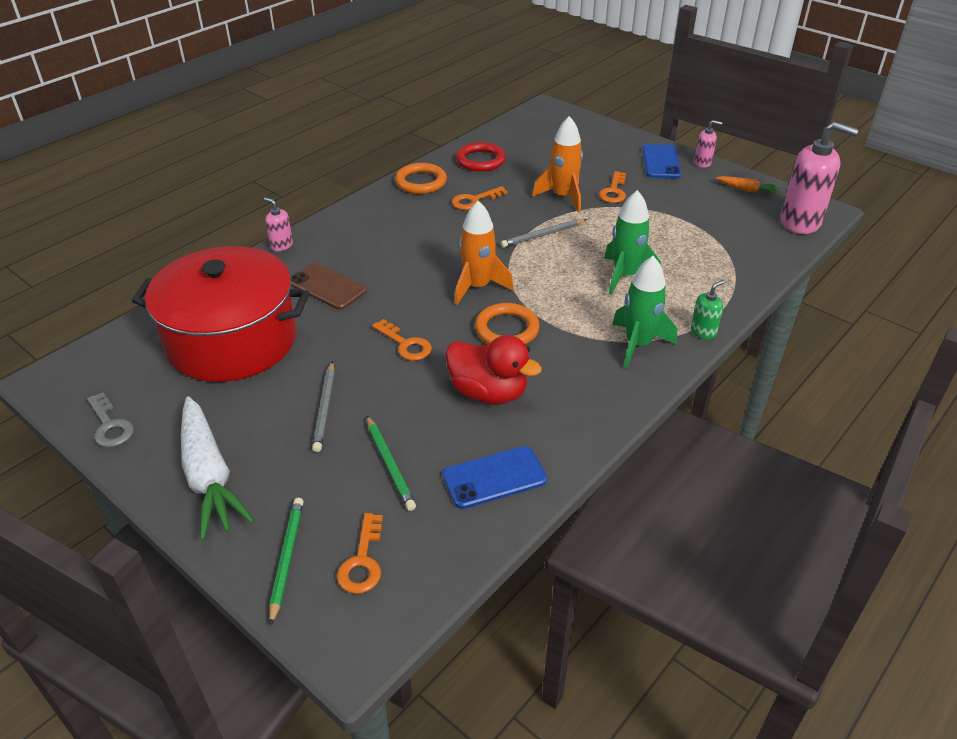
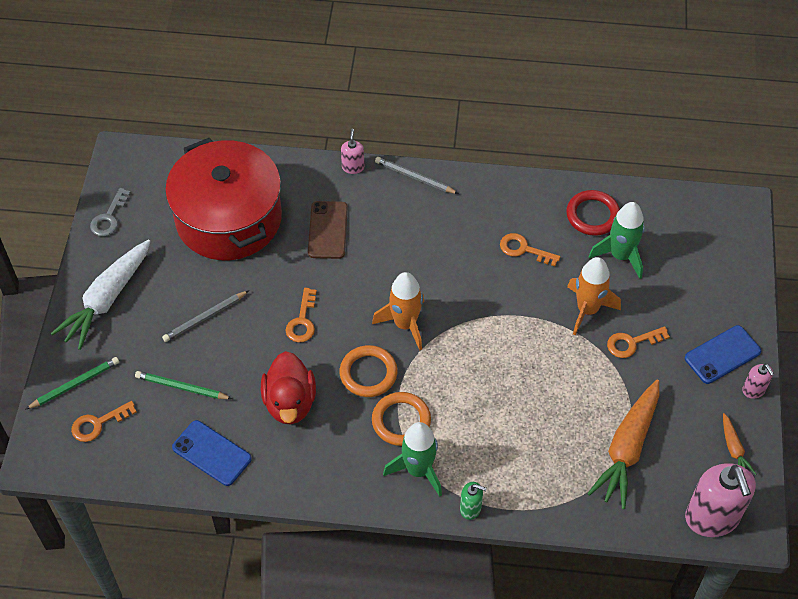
camera: 55 degrees right, 15 degrees up
(389, 464) = (182, 387): green pencil -> green pencil turned 75 degrees clockwise
(421, 182) = (518, 195): orange ring -> orange ring (401, 421)
(543, 235) = (513, 327): grey pencil -> grey pencil (415, 177)
(625, 276) = (503, 417): green rocket -> green rocket (620, 256)
(708, 232) = (627, 449): none -> orange carrot

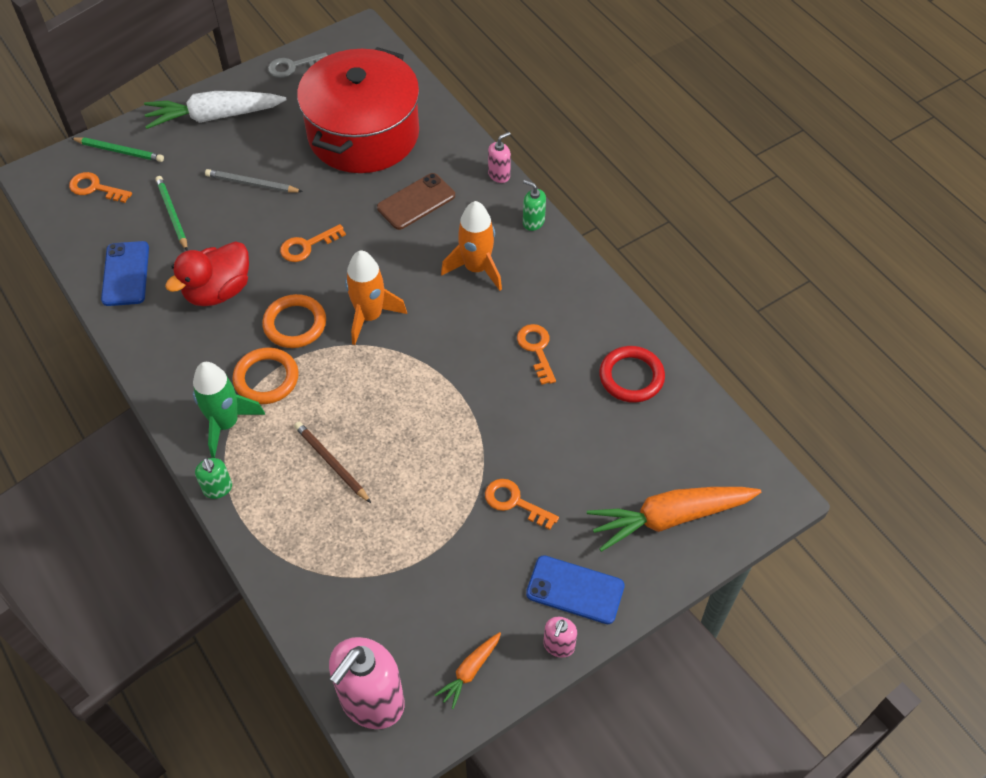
camera: 50 degrees right, 0 degrees up
(415, 177) = (533, 222): grey pencil -> green soap dispenser
(510, 426) = (331, 463): none -> brown pencil
(587, 309) = (518, 441): orange rocket -> orange rocket (476, 268)
(620, 256) = (607, 428): green rocket -> none
(627, 449) = (388, 574): orange carrot -> orange carrot (669, 518)

